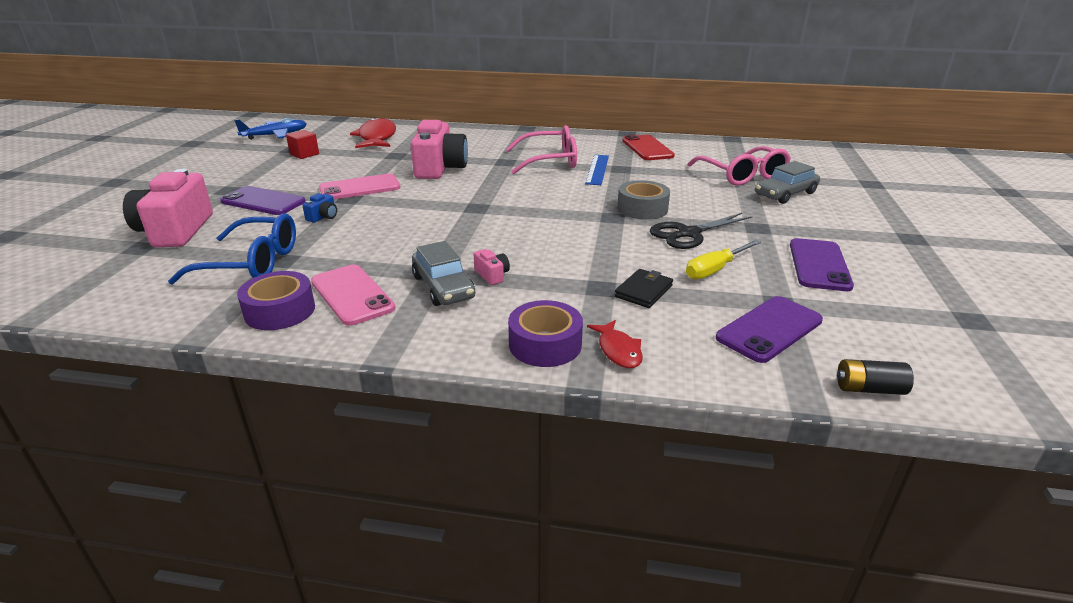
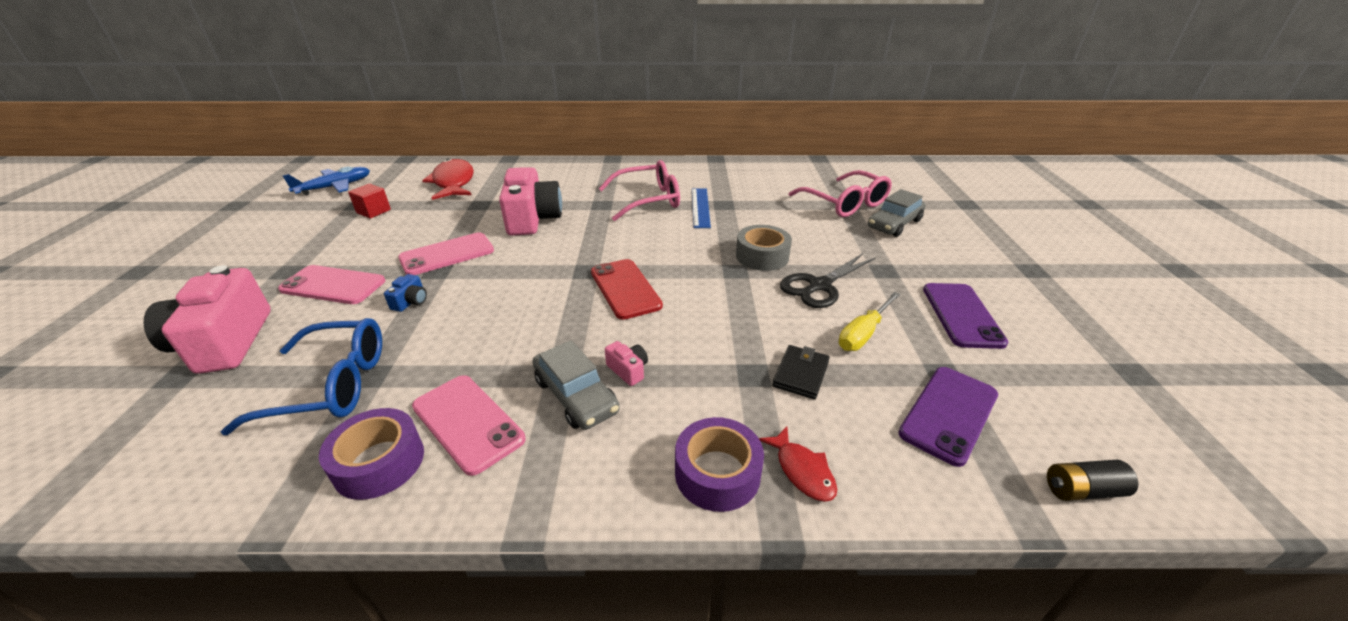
camera: 10 degrees left, 5 degrees up
(263, 201) = (333, 285): purple phone -> pink phone
(647, 148) = (742, 176): red phone -> red phone (625, 289)

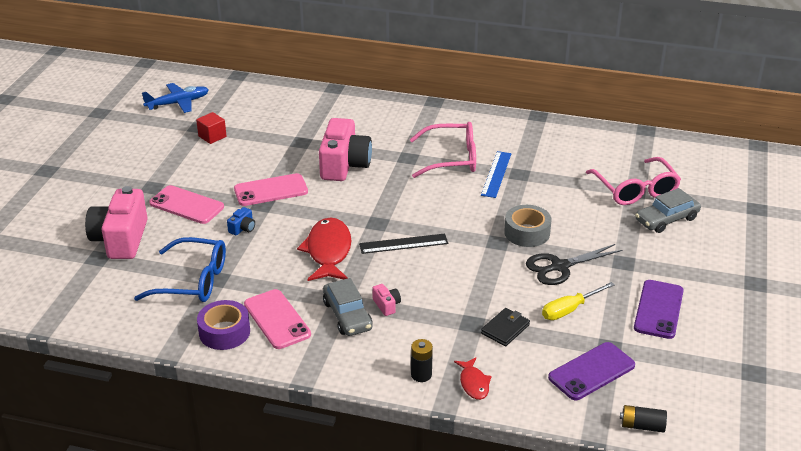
camera: 15 degrees right, 0 degrees up
(453, 182) = (280, 112): red fish -> red fish (328, 251)
(625, 289) = (403, 244): red phone -> black ruler
(717, 473) = (421, 375): purple tape -> black battery

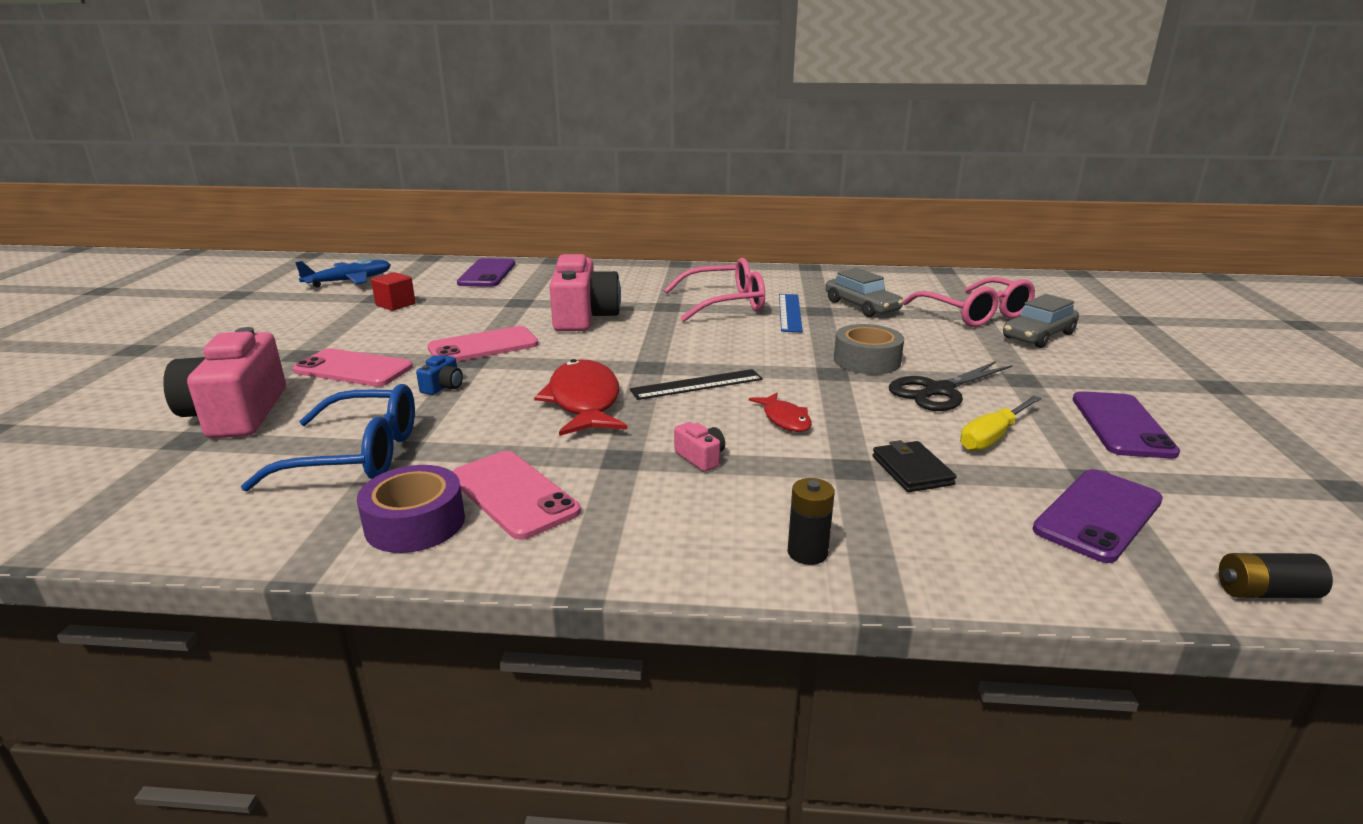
camera: 10 degrees left, 10 degrees down
(280, 102) = (487, 273): none -> purple phone
(347, 315) = (639, 477): grey car -> grey car (861, 306)
(473, 383) = (911, 556): red fish -> red fish (785, 419)
(505, 329) = (912, 470): black wallet -> black wallet turned 45 degrees counterclockwise

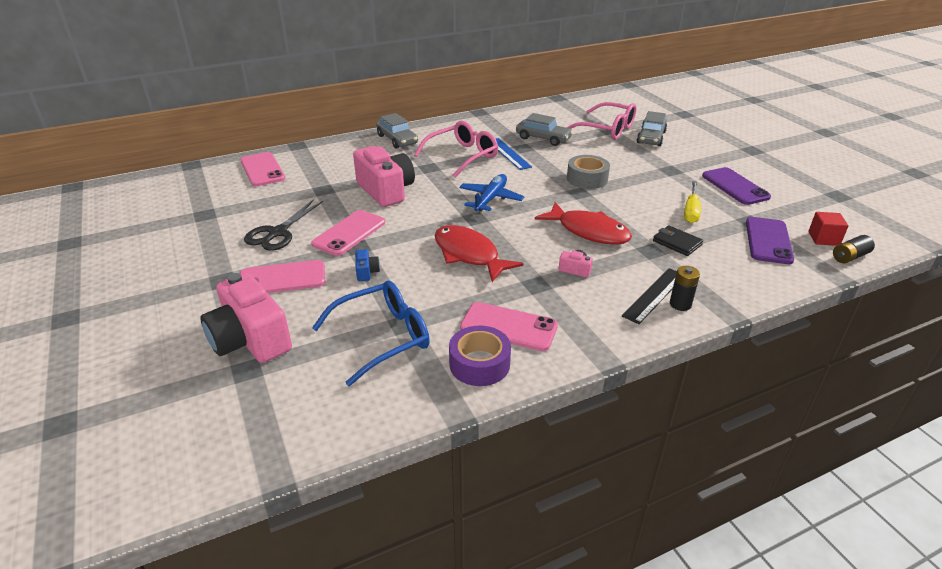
camera: 30 degrees left, 10 degrees up
(349, 281) = (155, 204): blue plane -> blue plane (490, 199)
(395, 304) = (230, 216): red cube -> red cube (823, 238)
(487, 273) = (262, 170): purple phone -> pink phone
(669, 274) = (397, 139): none -> grey car
(697, 385) = (517, 222): black ruler -> black ruler (654, 295)
(785, 419) = (588, 231): red fish -> red fish, size x1.90
(939, 391) = (641, 189): black scissors -> black scissors (278, 233)

